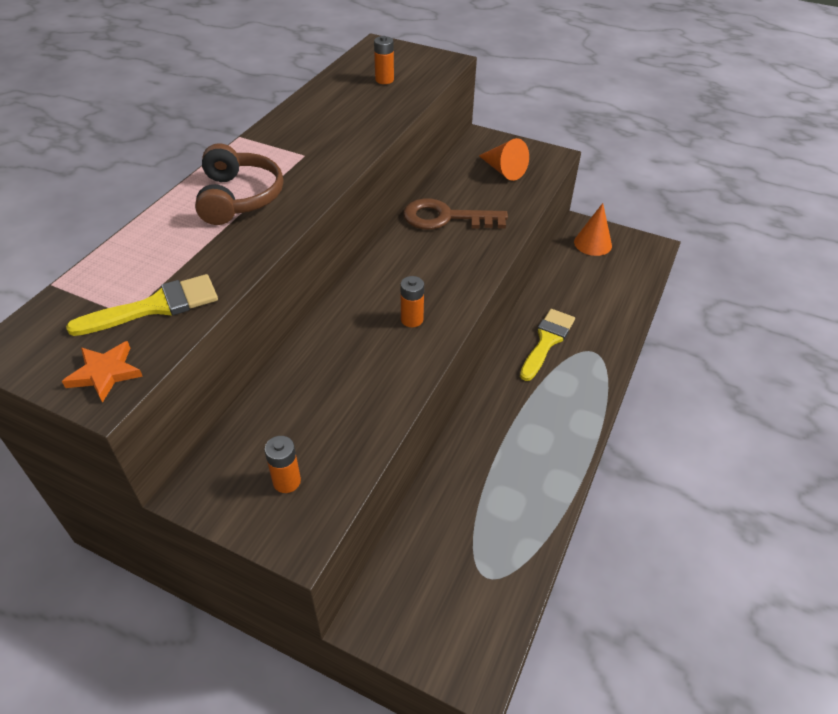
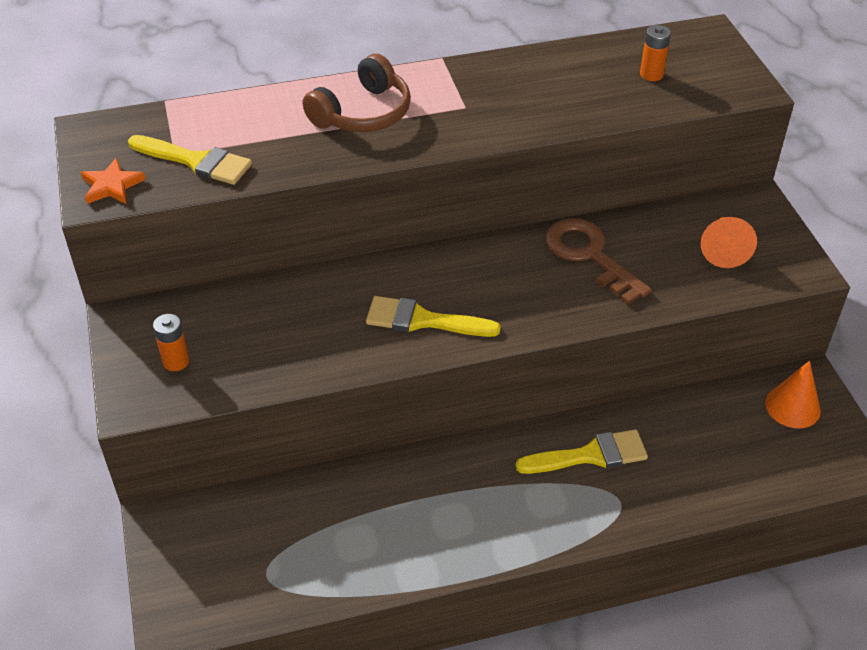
camera: 50 degrees right, 0 degrees up
(412, 319) = (423, 320): orange battery -> yellow brush

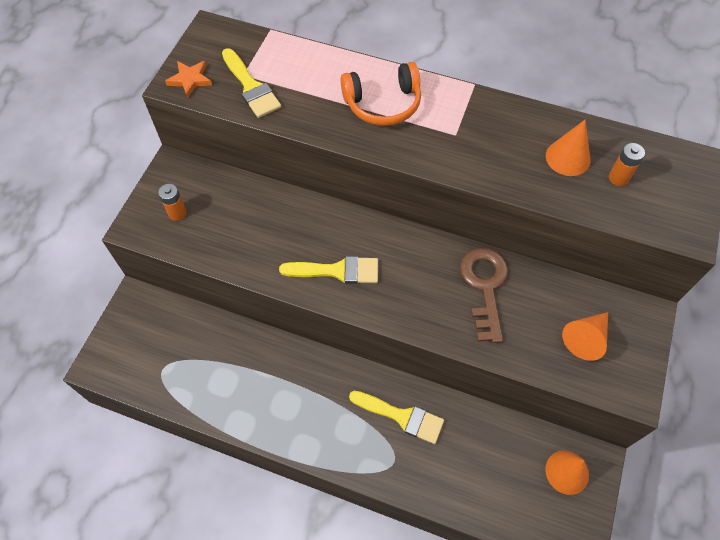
camera: 35 degrees right, 15 degrees up
(363, 113) = (383, 104): brown headphones -> orange headphones
(423, 320) = (337, 271): yellow brush -> yellow brush turned 135 degrees clockwise
(591, 79) = (568, 158): none -> orange cone

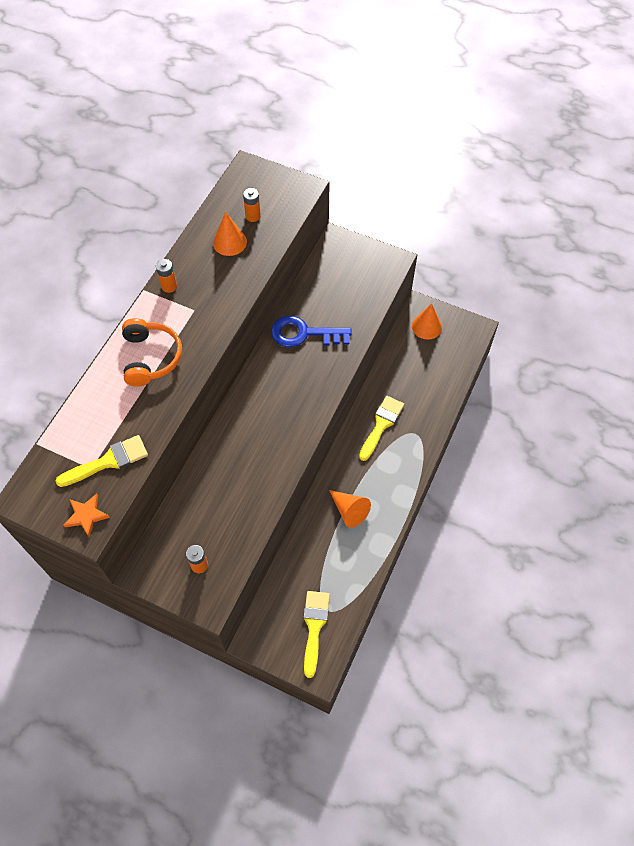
camera: 85 degrees left, 0 degrees up
(337, 271) = (277, 434): yellow brush -> yellow brush (314, 627)
(485, 106) = (169, 286): none -> orange battery
(485, 287) = (304, 333): brown key -> blue key
(586, 338) = (351, 279): orange cone -> orange cone (349, 510)

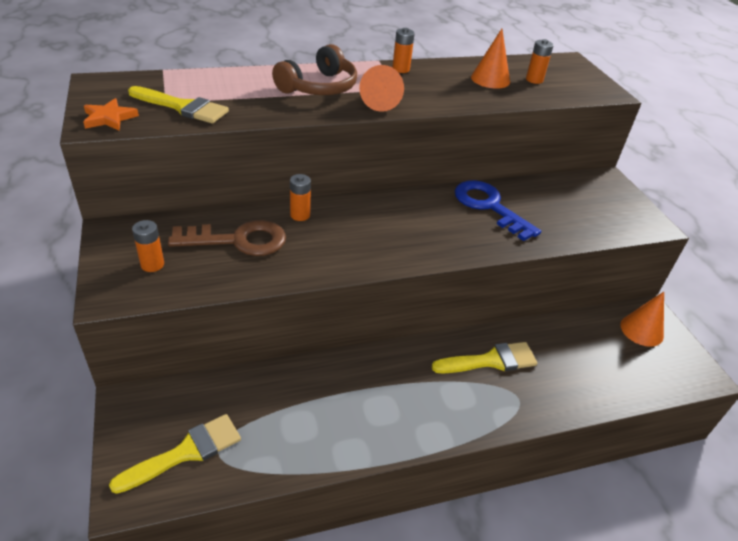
camera: 45 degrees right, 20 degrees down
(151, 357) = (319, 87): orange headphones -> brown headphones
(216, 502) = (238, 240): none -> brown key
(220, 449) = (300, 215): none -> orange battery
(349, 510) = (362, 395): orange cone -> orange cone (381, 101)

